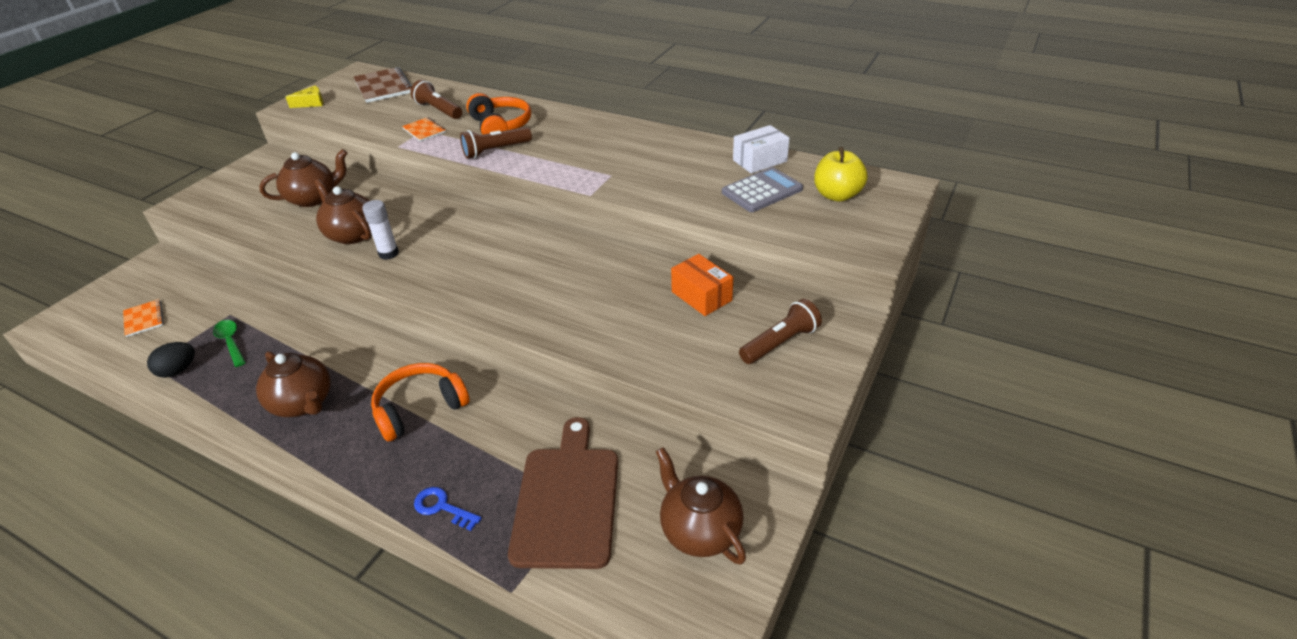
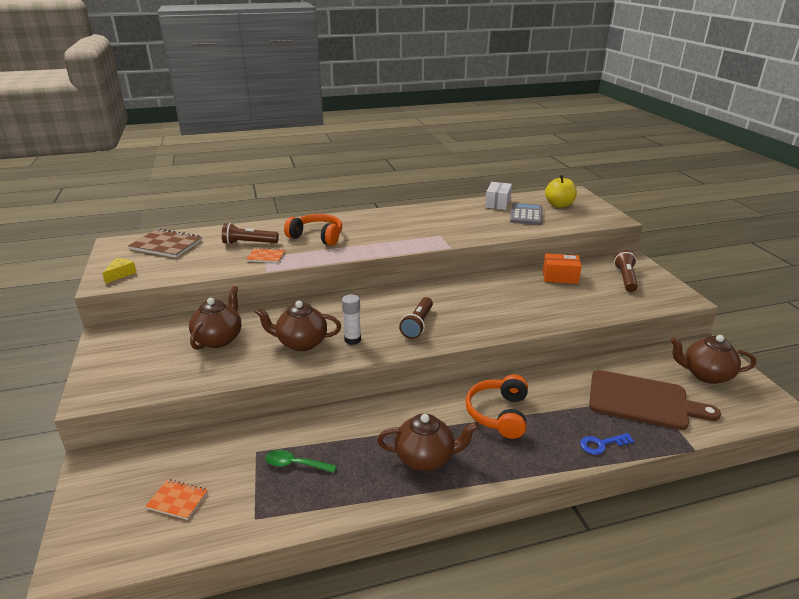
camera: 45 degrees left, 10 degrees down
(178, 370) = (288, 505): black egg -> none
(495, 150) = (344, 249): brown flashlight -> brown flashlight (418, 324)
(567, 500) = (642, 400): brown cutting board -> brown cutting board turned 150 degrees clockwise

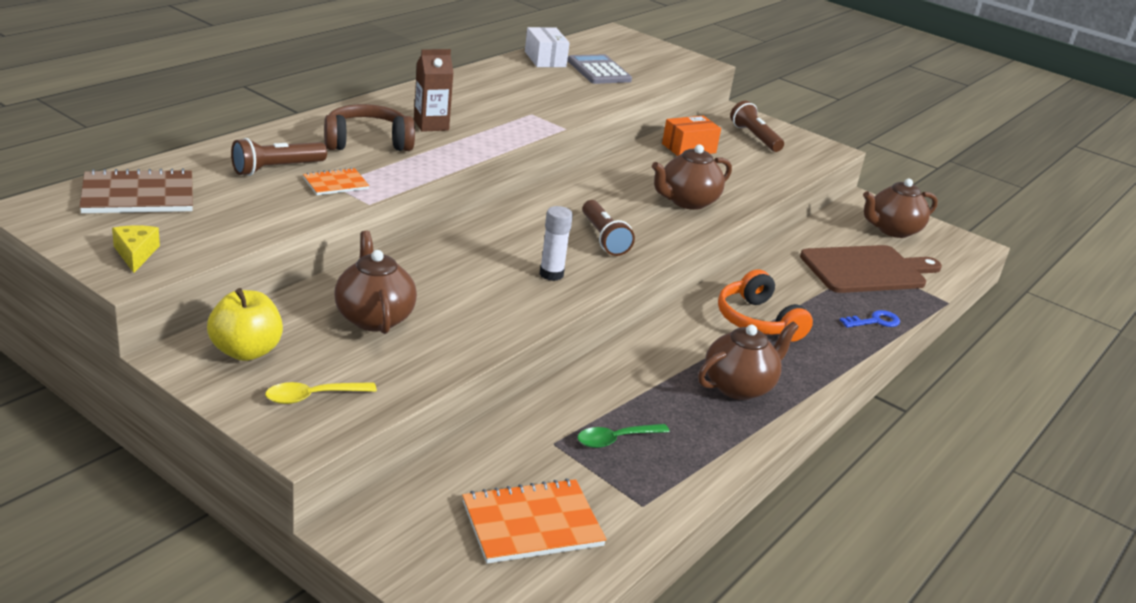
camera: 40 degrees left, 0 degrees up
(128, 375) = (312, 397): none -> yellow spoon
(177, 500) = (532, 524): orange notebook -> orange notebook, size x1.78
(301, 343) = (493, 294): brown teapot -> brown teapot (687, 201)
(317, 236) = (367, 142): orange headphones -> brown headphones
(367, 233) = (431, 125): none -> brown carton
(559, 205) = (620, 52): yellow apple -> yellow apple (246, 351)
(601, 444) = (875, 321): blue key -> blue key turned 150 degrees counterclockwise

